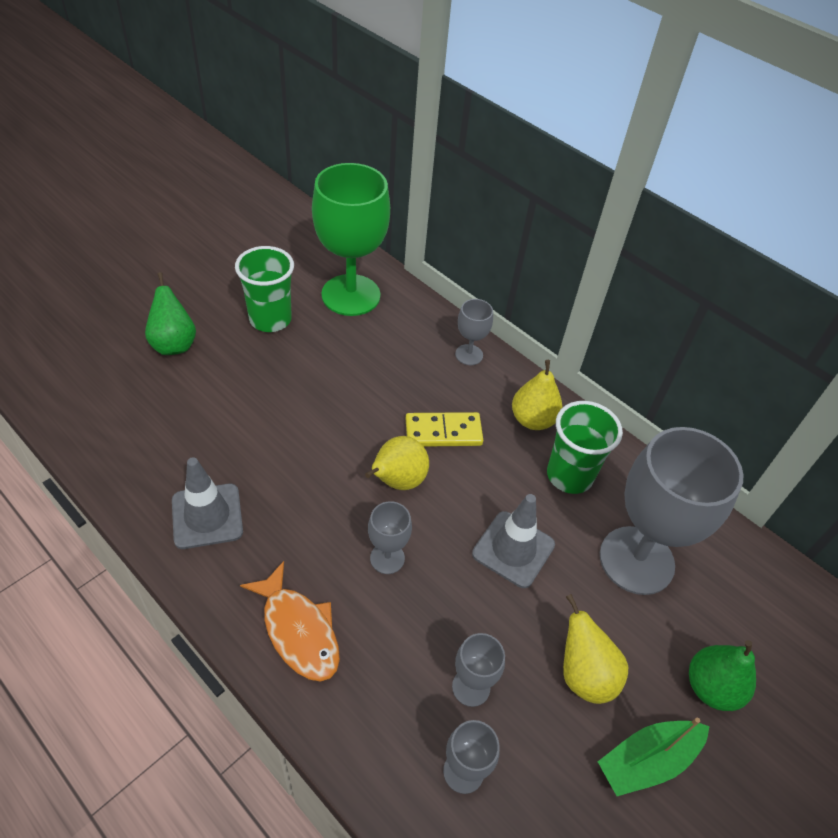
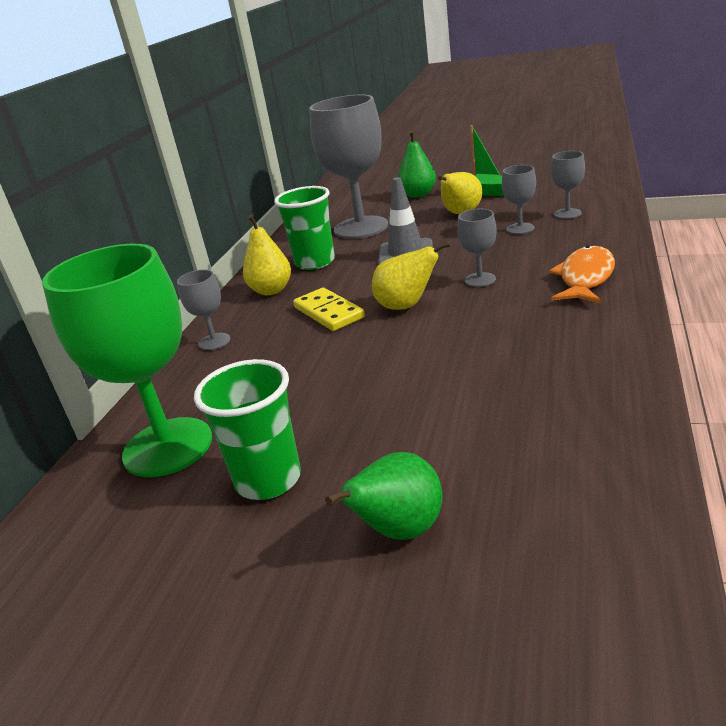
camera: 110 degrees left, 20 degrees down
(207, 516) = (574, 356): grey traffic cone -> none

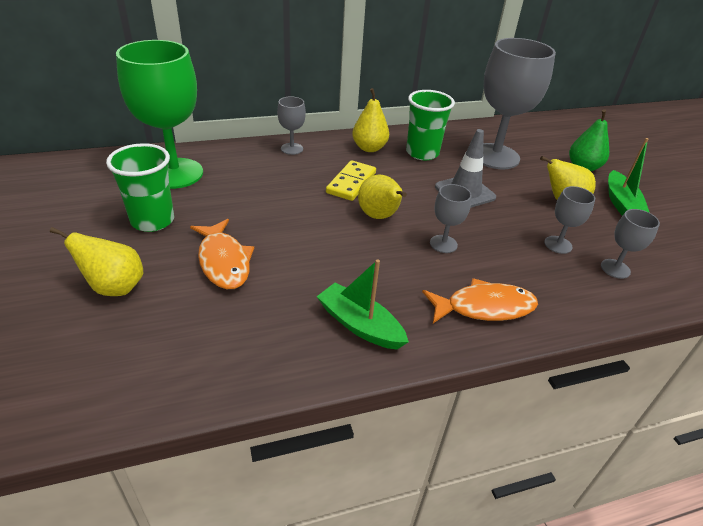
camera: 50 degrees right, 10 degrees up
(399, 530) = (114, 287): green pear -> yellow pear
(409, 424) = (224, 261): none -> orange fish
(577, 346) = (360, 325): none -> green boat

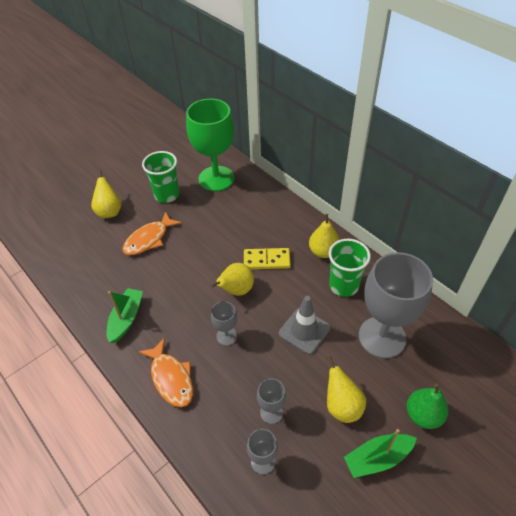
camera: 70 degrees right, 10 degrees up
(292, 149) = (286, 213): grey goblet -> none

